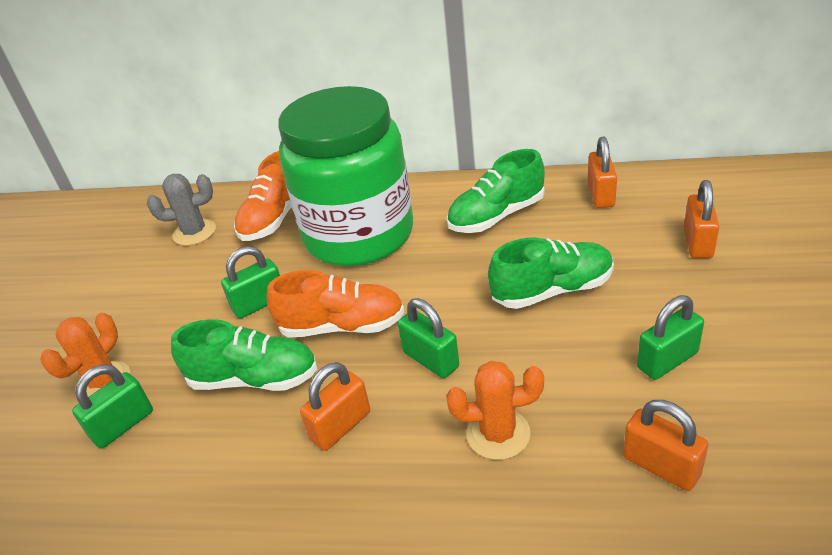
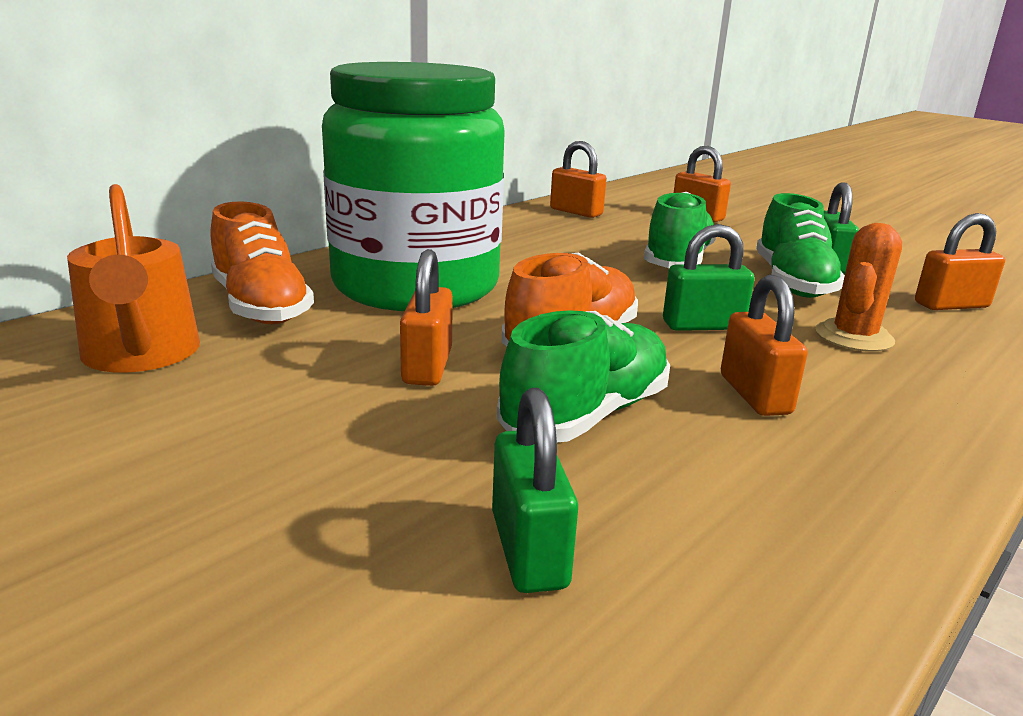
camera: 60 degrees left, 15 degrees down
(103, 382) = (371, 539): orange cactus -> none
(194, 232) = (141, 355): grey cactus -> orange watering can
(259, 303) = (427, 366): green padlock -> orange padlock
(496, 216) = (525, 240): green shoe -> green shoe (792, 282)

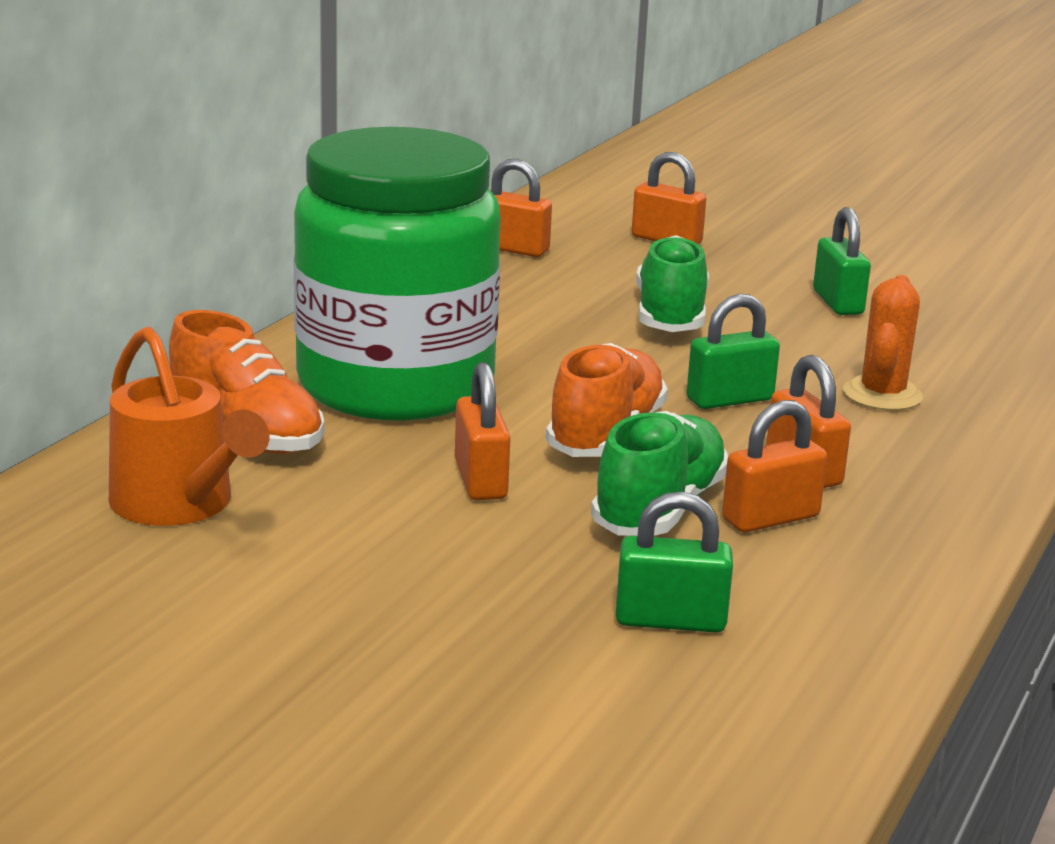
camera: 15 degrees left, 0 degrees up
(529, 550) = (670, 620): green padlock -> green padlock turned 60 degrees counterclockwise
(792, 282) = (806, 332): green shoe -> none
(951, 305) = (974, 343): orange padlock -> orange padlock (770, 518)

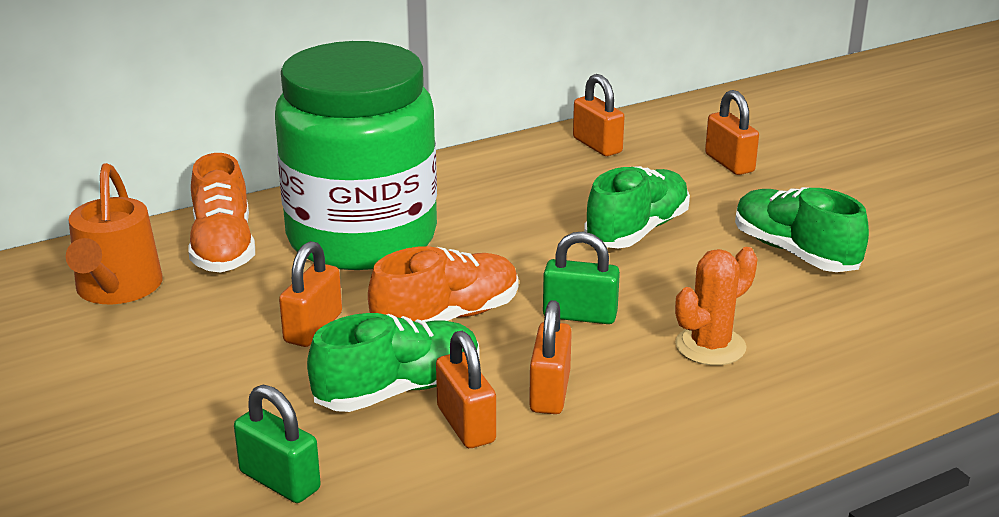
camera: 35 degrees right, 5 degrees up
(770, 518) = (466, 425): orange padlock -> orange padlock turned 60 degrees clockwise
(837, 302) = (795, 252): green padlock -> green shoe

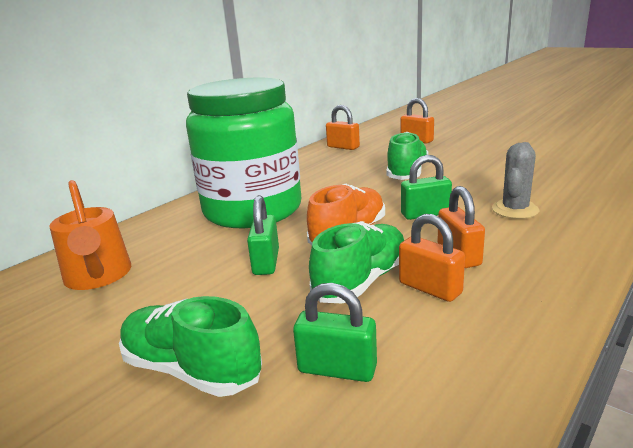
camera: 20 degrees left, 5 degrees down
(223, 247) = (163, 235): orange shoe -> none
(313, 328) = (266, 262): orange padlock -> green padlock
(710, 346) = (515, 210): orange cactus -> grey cactus
(795, 252) = (496, 164): green shoe -> green shoe (191, 369)

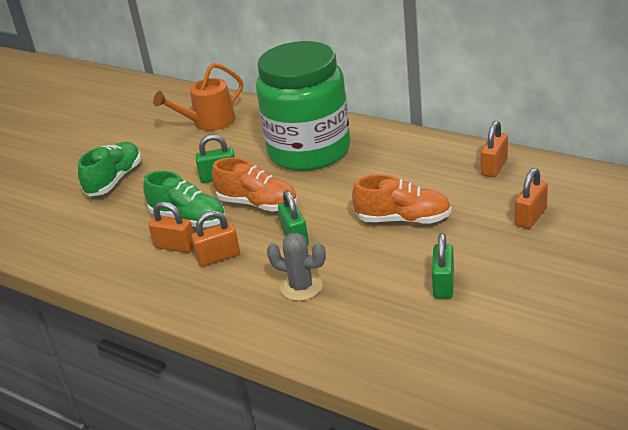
camera: 85 degrees right, 10 degrees up
(337, 369) = (105, 222): green padlock -> green padlock (443, 284)
(407, 173) = (403, 219): green shoe -> orange shoe
(430, 288) = (175, 246): orange padlock -> orange padlock turned 75 degrees clockwise

